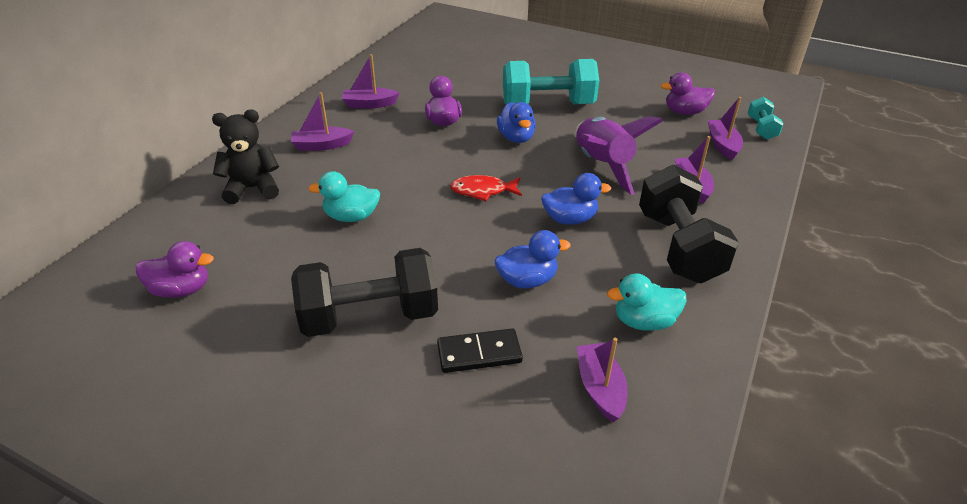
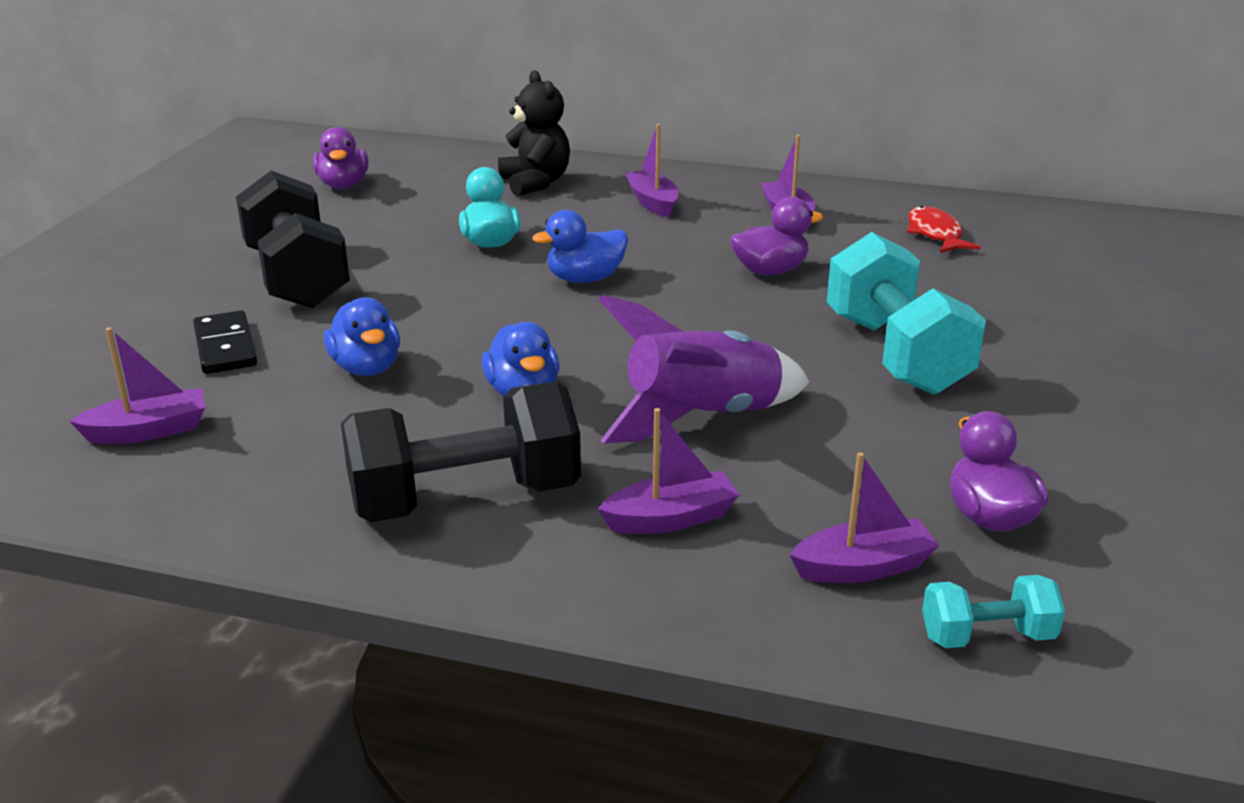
camera: 80 degrees right, 10 degrees down
(482, 191) = (579, 319): red fish -> red fish (935, 234)
(516, 138) = (754, 333): blue duck -> blue duck (585, 279)
(644, 321) = (274, 464): turquoise duck -> none

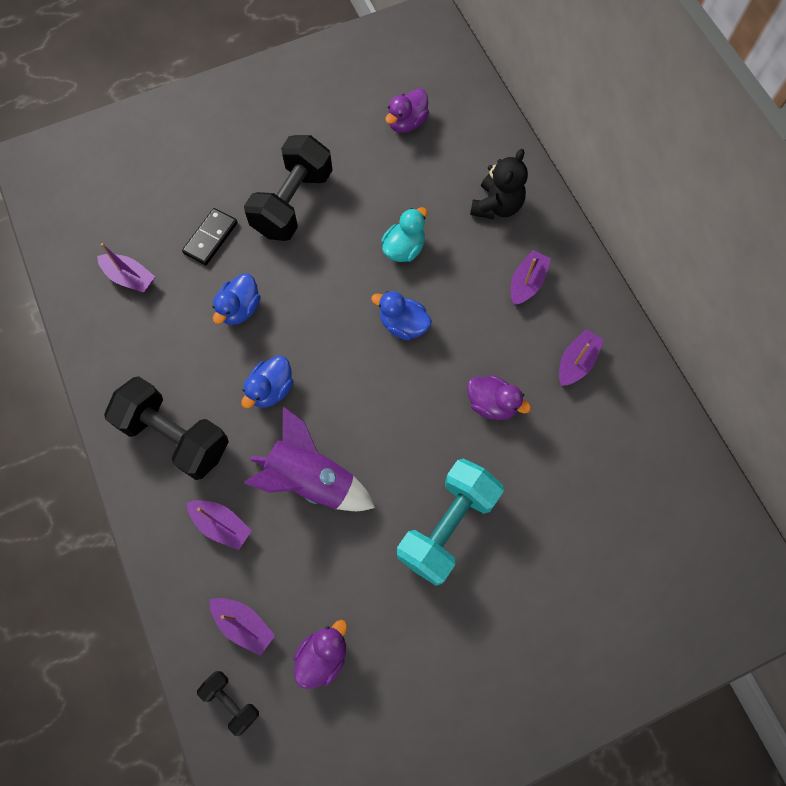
camera: 50 degrees right, 40 degrees up
(935, 234) = (623, 457): red fish -> none
(987, 636) = (231, 701): turquoise dumbbell -> black dumbbell

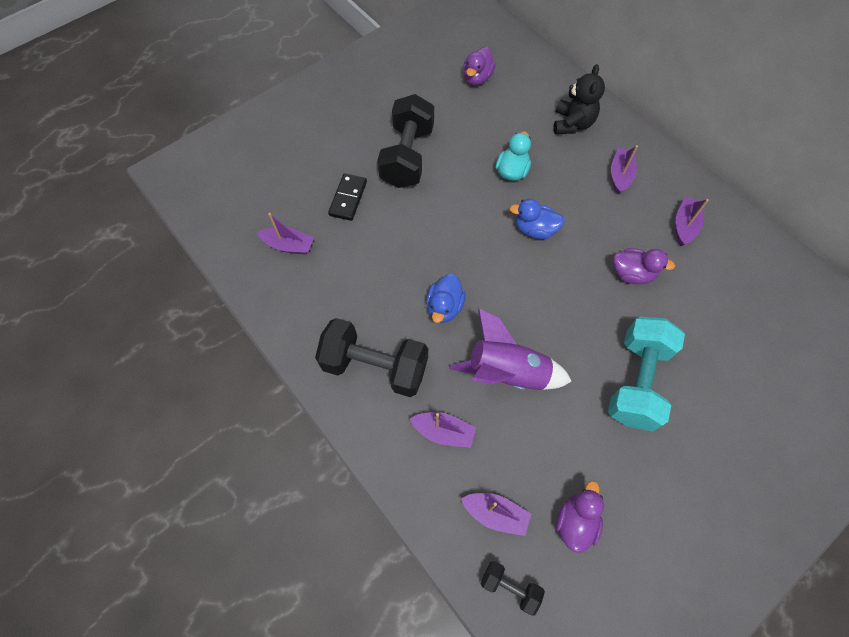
camera: 15 degrees left, 5 degrees down
(240, 309) = (393, 248): blue duck -> none

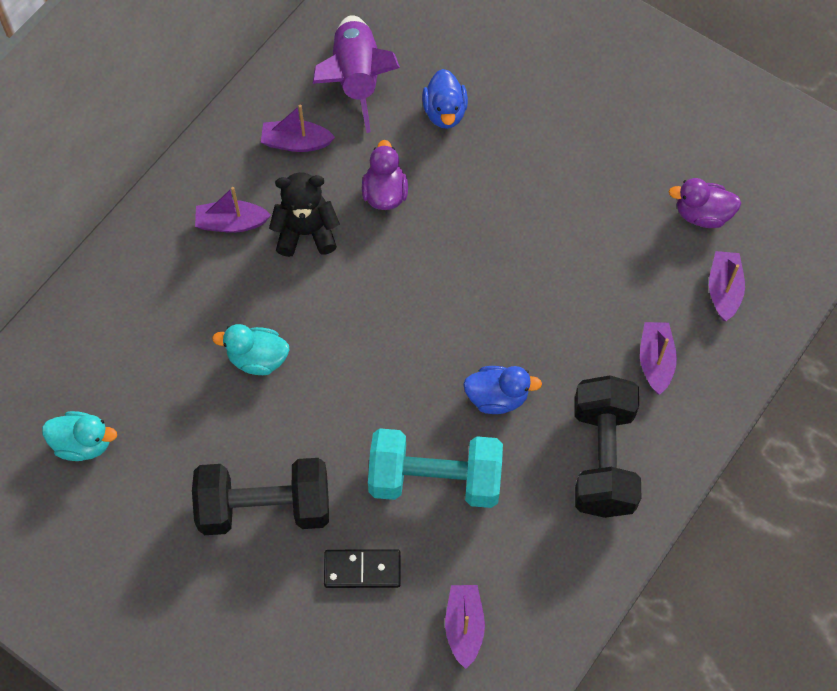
camera: 105 degrees left, 0 degrees up
(477, 78) = (83, 443): purple duck -> turquoise duck
(507, 372) = (560, 308): purple rocket -> purple rocket (356, 79)
(510, 587) = (788, 263): black dumbbell -> none
(534, 229) = (349, 313): blue duck -> blue duck (445, 112)
(572, 124) = (150, 294): black teddy bear -> black teddy bear (306, 232)
(636, 381) = (526, 174): turquoise dumbbell -> turquoise dumbbell (435, 479)

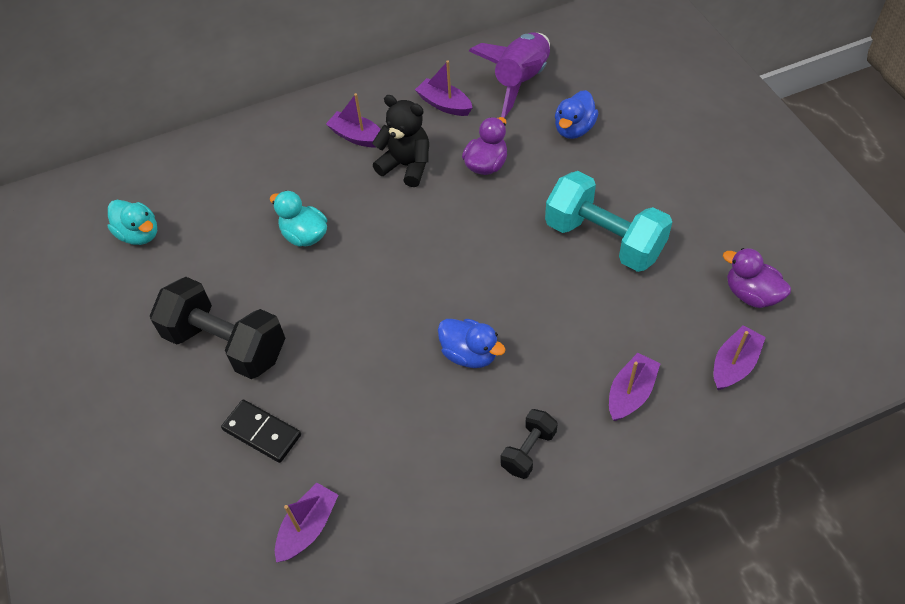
camera: 35 degrees right, 10 degrees down
(435, 479) = (372, 392): turquoise dumbbell -> turquoise dumbbell (604, 239)
(603, 458) = (528, 450): black dumbbell -> black dumbbell, size x0.49

